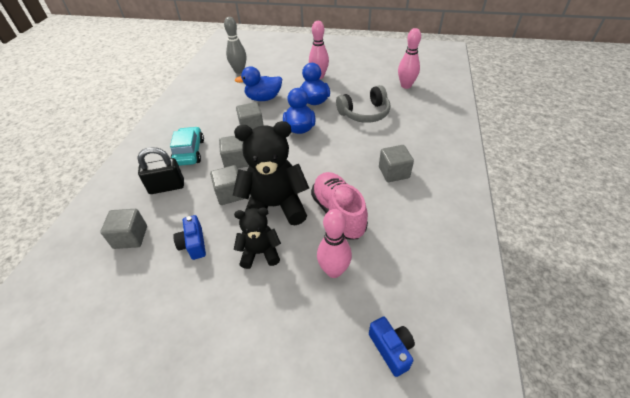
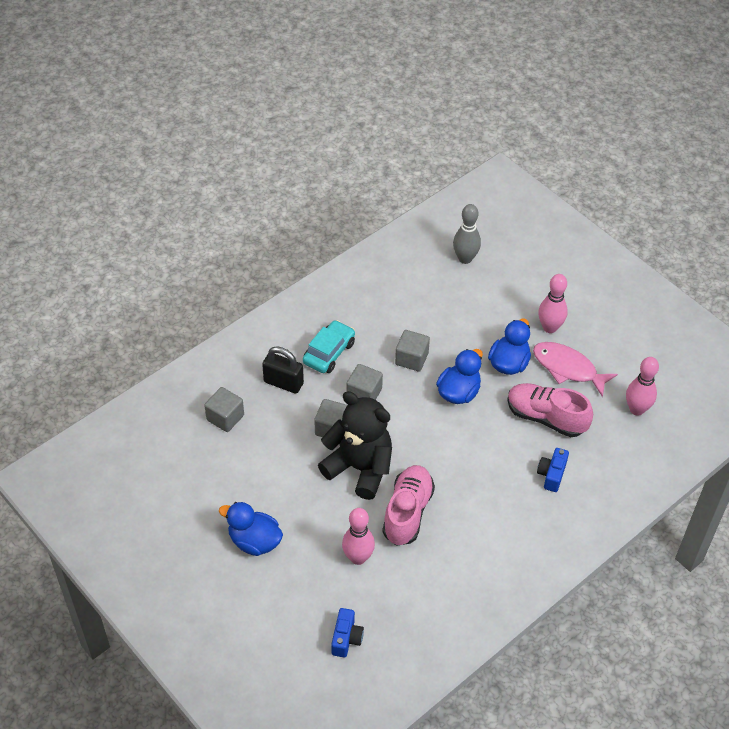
camera: 35 degrees right, 5 degrees up
(194, 244) = (269, 458): blue camera -> blue camera (551, 475)
(260, 253) = (314, 502): black teddy bear -> none
(263, 98) = (457, 323): blue duck -> blue duck (254, 541)
(349, 87) = (568, 368): none -> pink fish
(364, 113) = (546, 417): grey headphones -> pink shoe
(394, 172) = (499, 507): grey cube -> none

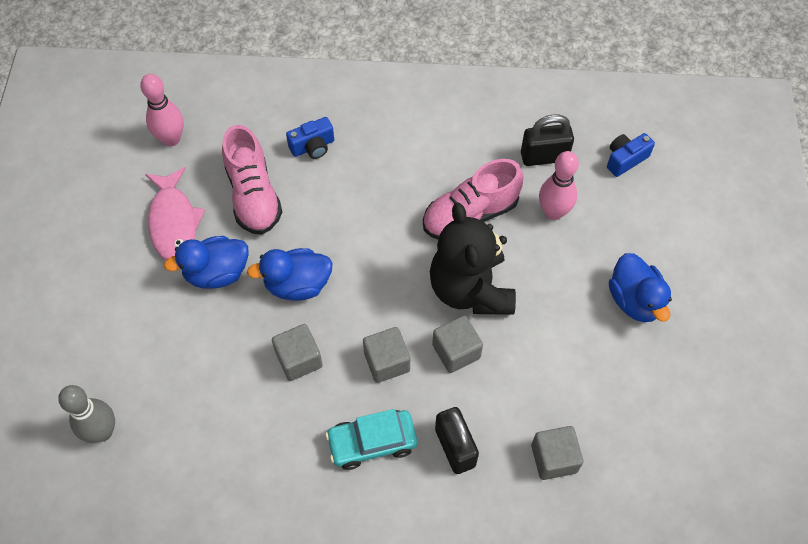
camera: 135 degrees left, 10 degrees up
(402, 593) = (544, 157): none -> black padlock
(549, 327) = (133, 275): pink bowling pin -> none

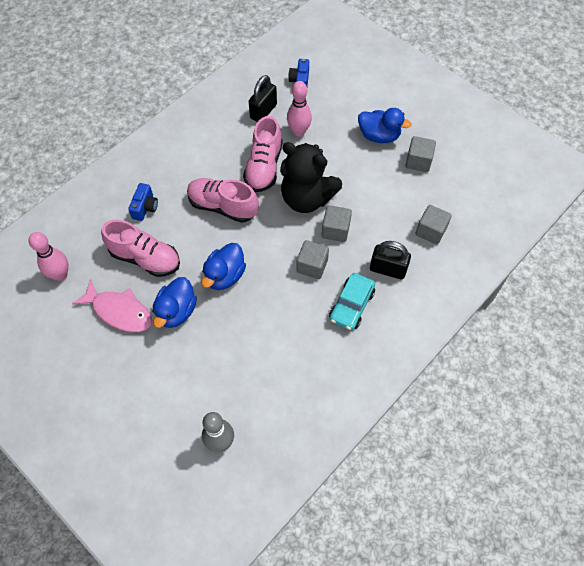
camera: 50 degrees left, 0 degrees up
(299, 359) = (271, 307): grey cube -> grey cube (418, 161)
(381, 215) = (223, 206): none -> pink shoe

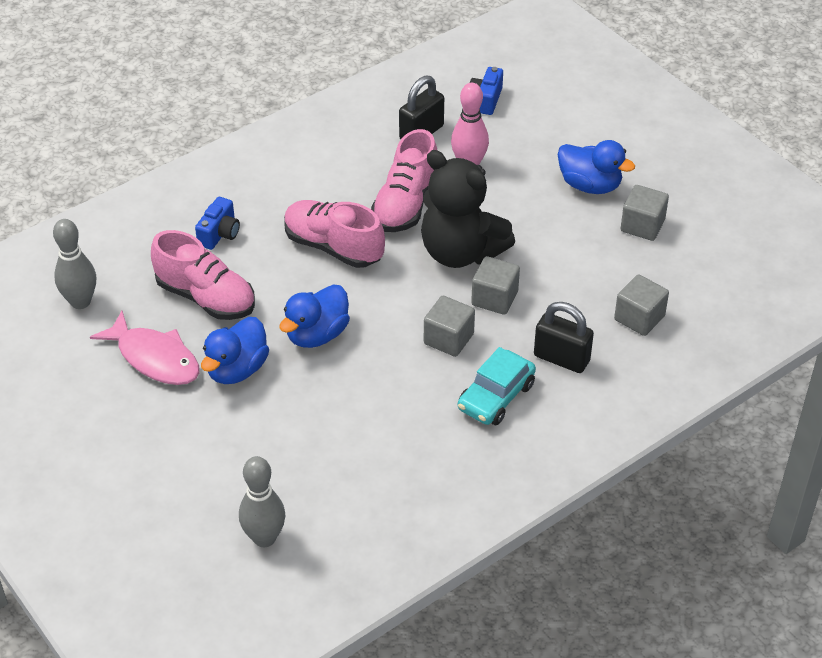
camera: 10 degrees right, 15 degrees down
(60, 274) = (80, 302): pink bowling pin -> grey bowling pin

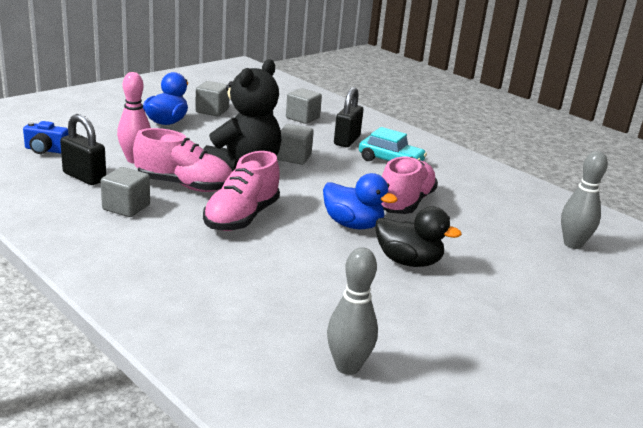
camera: 100 degrees left, 20 degrees down
(155, 358) = (413, 307): pink fish -> none
(206, 297) = (321, 281): pink shoe -> pink shoe (405, 203)
(219, 234) = (225, 277): blue camera -> none
(237, 369) = (408, 261): blue duck -> black duck
(448, 339) = (340, 174): grey cube -> grey cube (126, 207)

